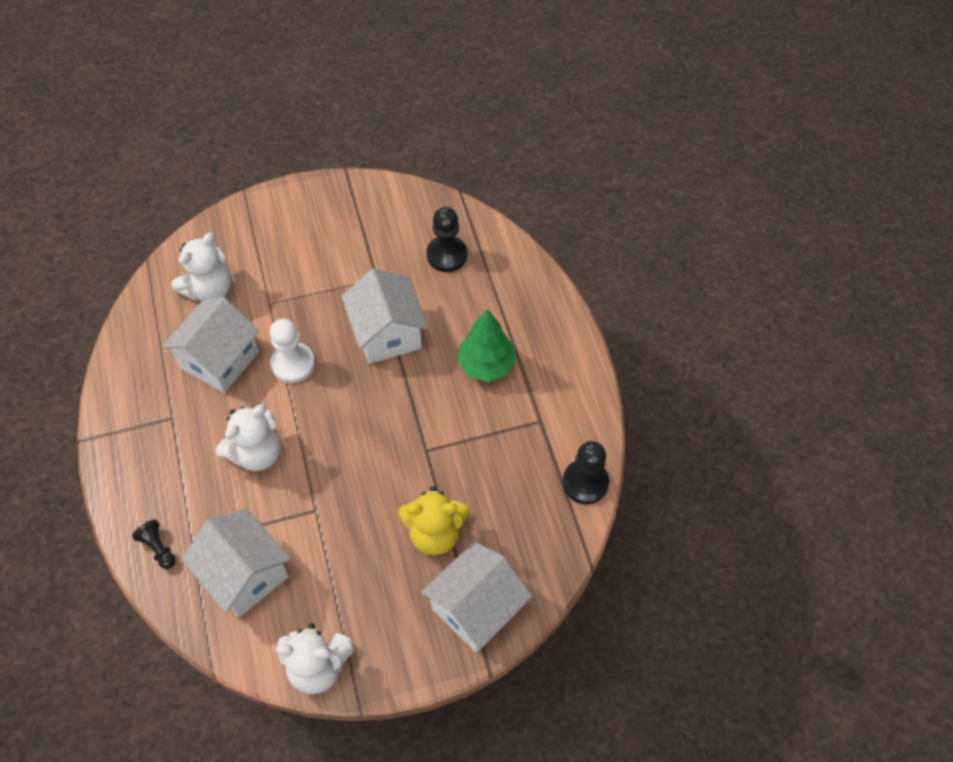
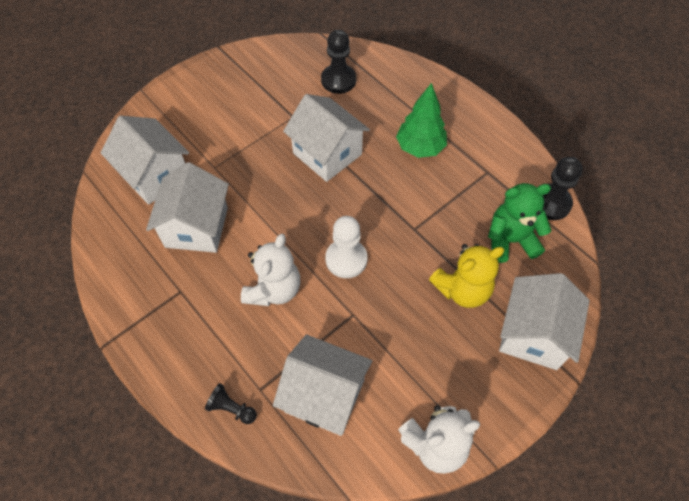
camera: 25 degrees left, 0 degrees up
(209, 289) = (155, 175): white teddy bear -> white house
(293, 364) = (263, 206): white pawn -> white pawn (346, 259)
(516, 504) = (510, 240): none -> green teddy bear

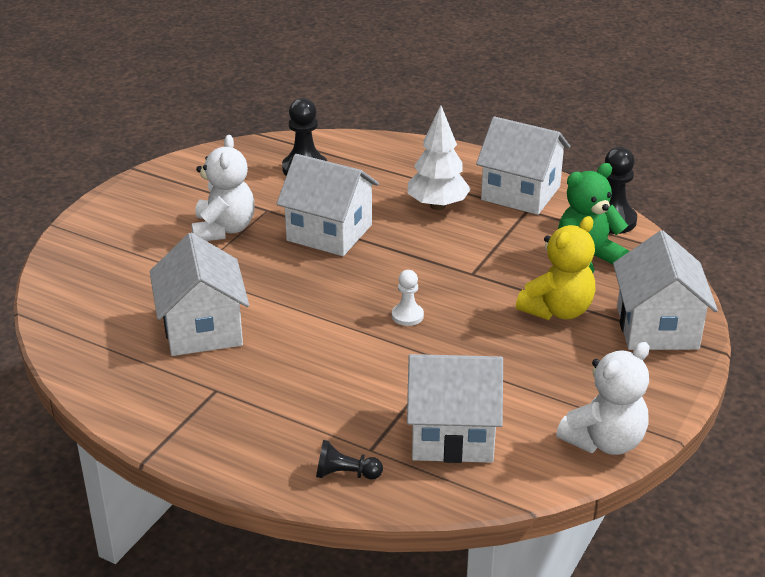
camera: 20 degrees left, 25 degrees down
(155, 175) = (118, 296): white house -> white house (520, 193)
(274, 289) = (335, 361): white teddy bear -> white teddy bear (223, 229)
(346, 259) = (407, 316): white pawn -> white pawn, size x0.60
(420, 148) = (437, 206): green tree -> white tree

